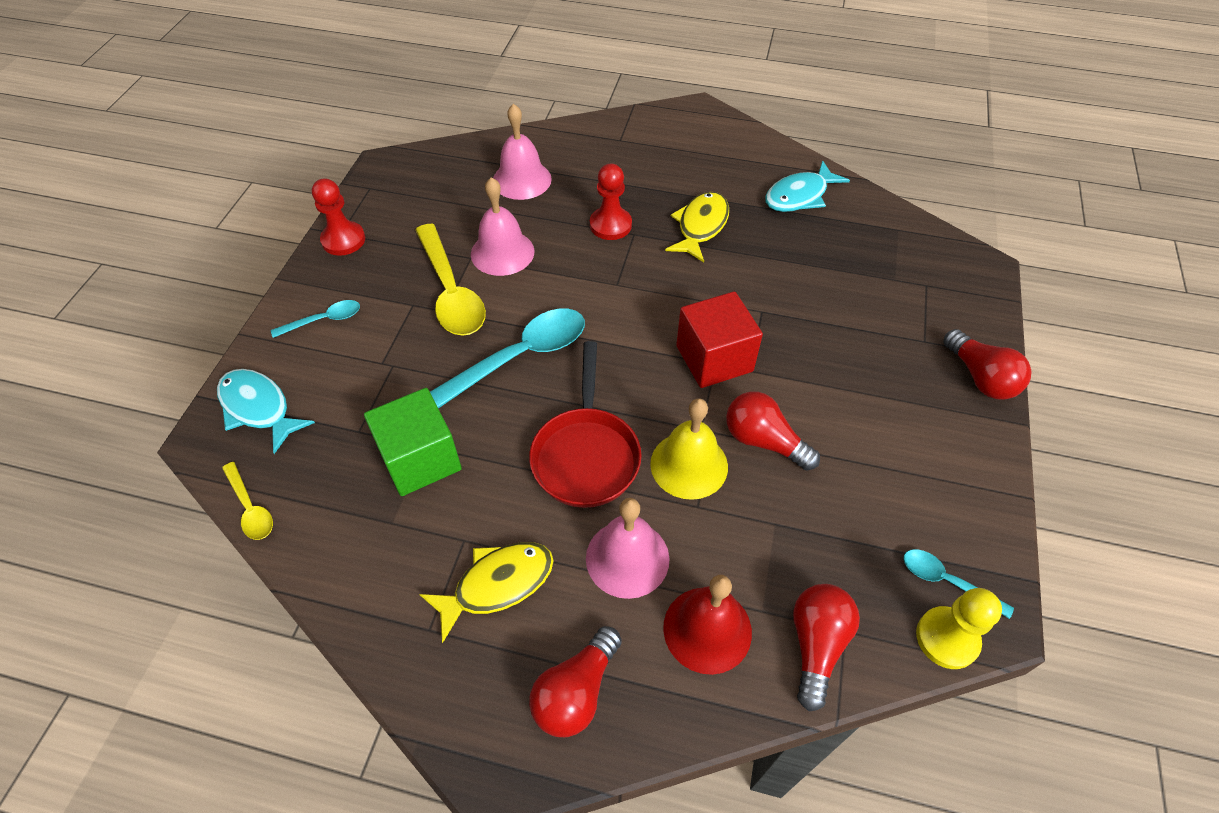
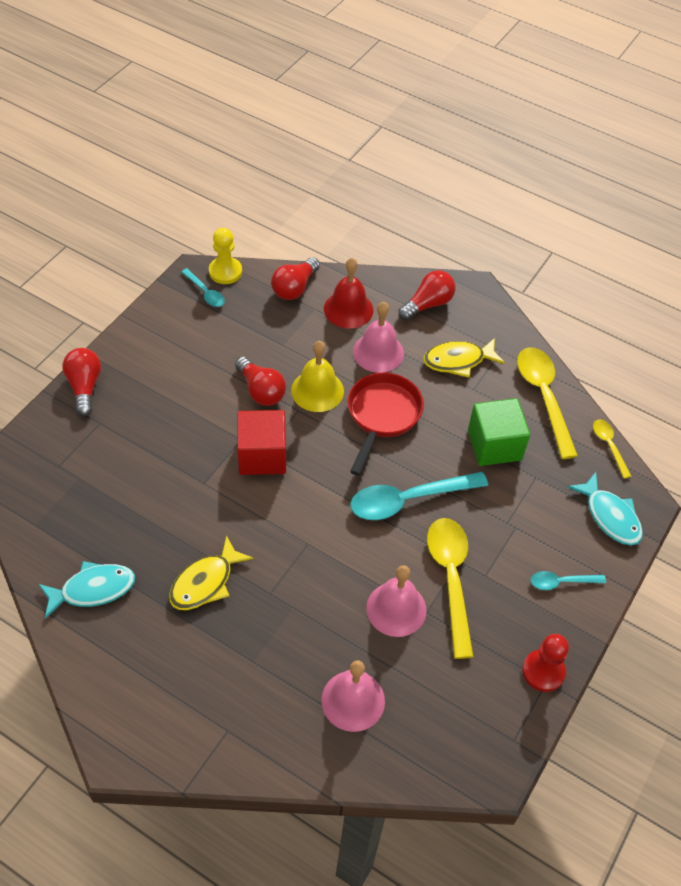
camera: 165 degrees left, 0 degrees up
(351, 560) = (543, 397): none -> yellow spoon
(610, 225) = (287, 610): red pawn -> none

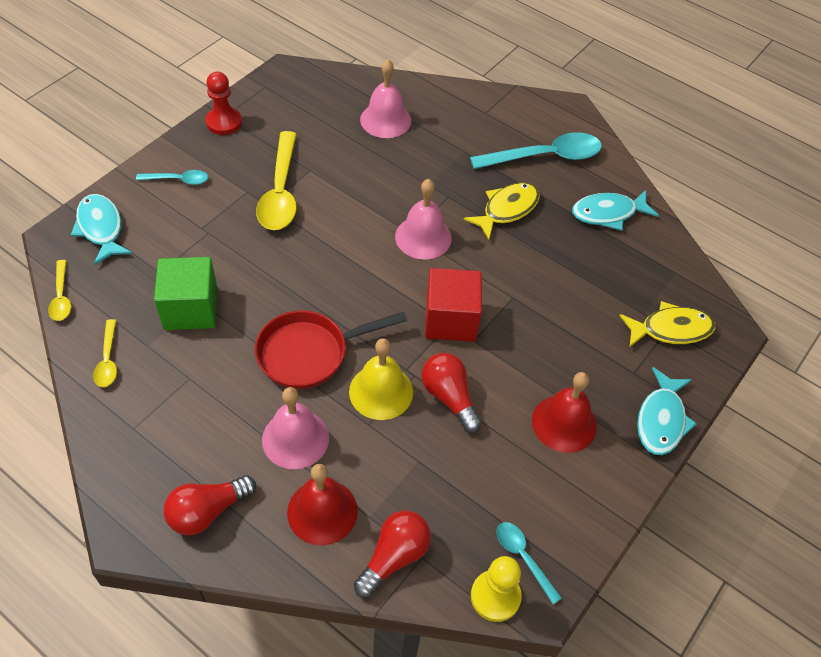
camera: 175 degrees left, 0 degrees up
(84, 387) = (661, 420): red light bulb -> turquoise fish
(167, 378) = (564, 423): none -> red bell
(382, 416) = (309, 353): red pan -> red pan turned 45 degrees clockwise
(396, 609) = (336, 174): pink bell -> pink bell (423, 237)
(408, 500) = (302, 261): turquoise spoon -> turquoise spoon (545, 157)
(458, 361) = (195, 418): yellow fish -> yellow fish (670, 329)
(543, 397) = (108, 360): yellow spoon -> yellow spoon, size x0.51

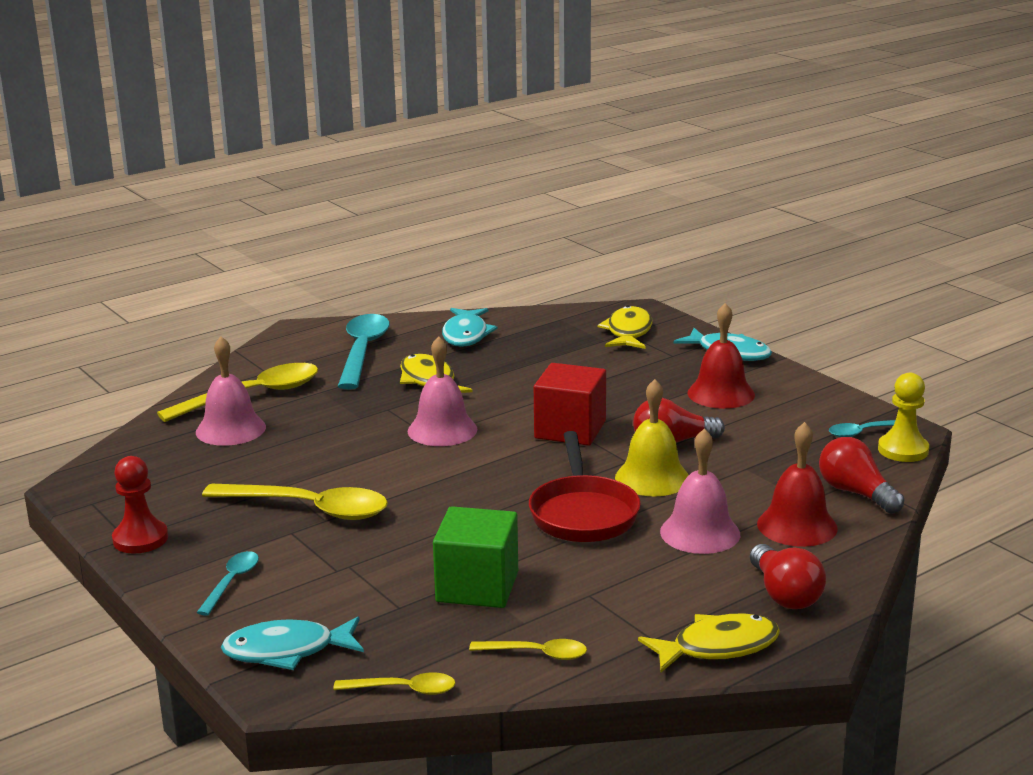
camera: 70 degrees left, 30 degrees down
(125, 472) = (718, 647): none -> yellow fish
(442, 116) = (253, 396): none -> yellow spoon

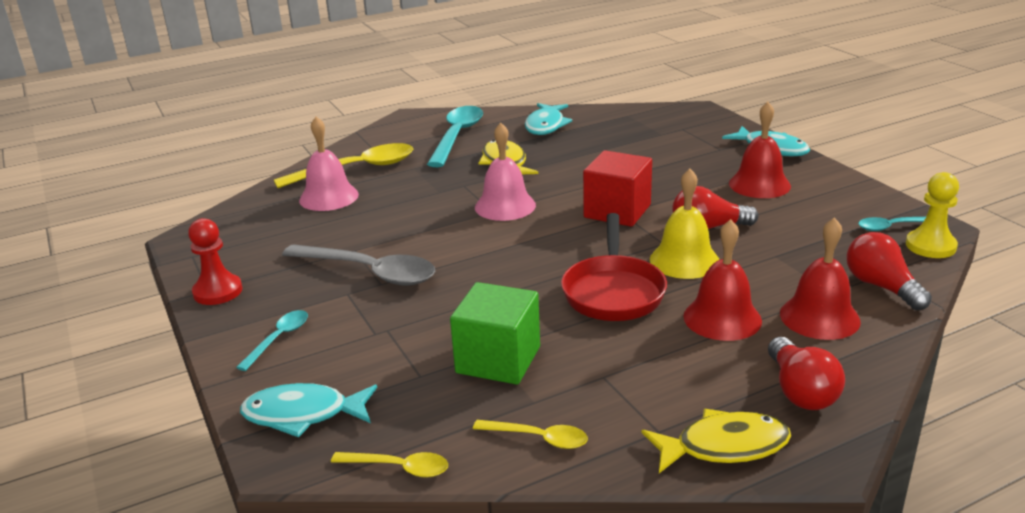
camera: 10 degrees right, 5 degrees up
(309, 509) = (369, 272): yellow spoon -> grey spoon
(628, 332) = (684, 128): yellow fish -> none
(700, 532) = (722, 318): pink bell -> red bell

